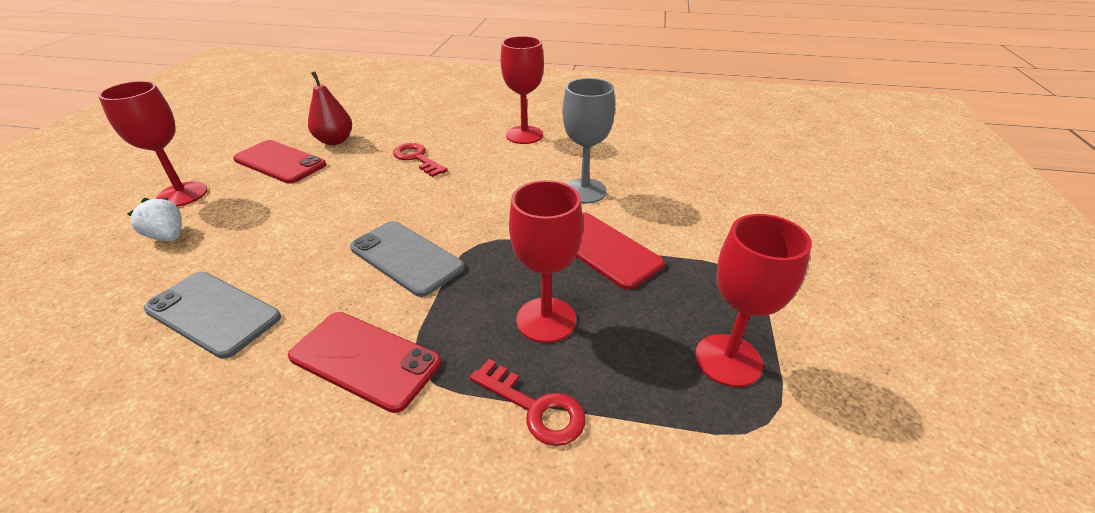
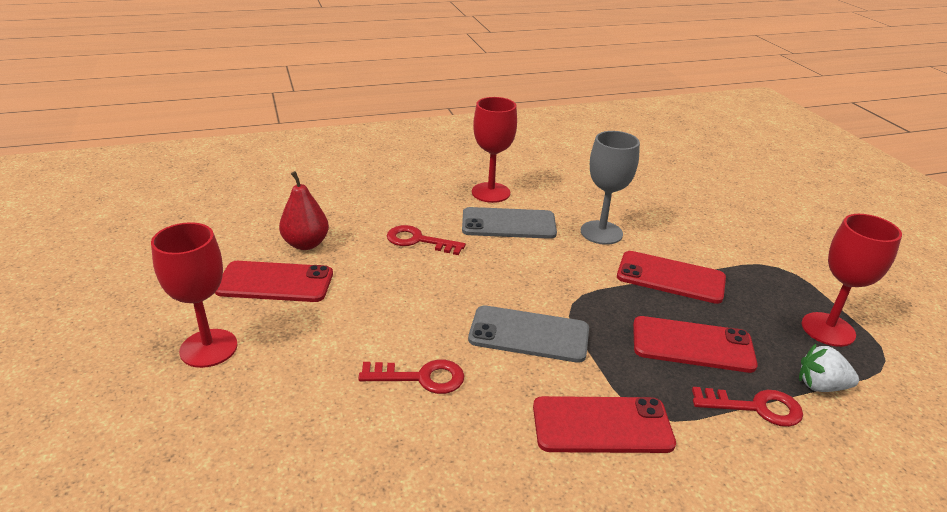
camera: 30 degrees left, 5 degrees down
(168, 236) = (261, 394): white strawberry -> white strawberry (821, 386)
(213, 313) = (420, 443): grey phone -> grey phone (508, 224)
(280, 263) = (421, 377): none -> red key
(546, 320) = (692, 345): red goblet -> red phone

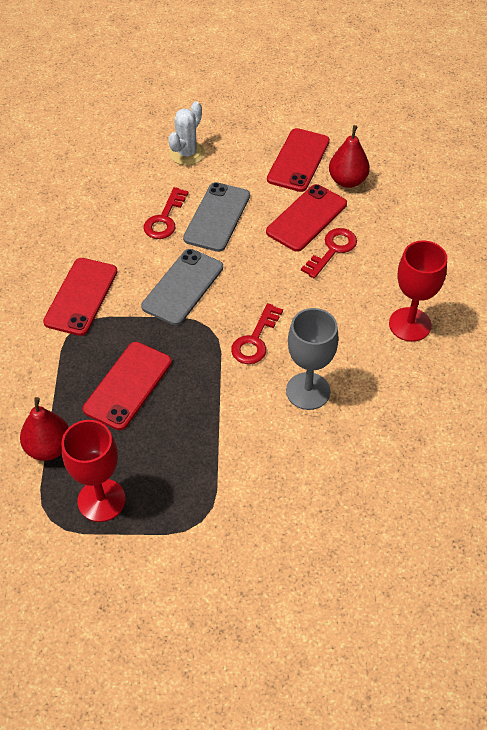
camera: 110 degrees right, 20 degrees up
(208, 348) = (235, 127): red goblet -> none
(275, 386) = (187, 153): none -> white cactus
(508, 224) = (344, 321): grey phone -> grey phone (217, 217)
(670, 277) = (217, 414): red phone -> red phone (307, 218)
(755, 407) = (52, 391): red key -> red key (255, 340)
(821, 386) = (48, 448): white strawberry -> red pear

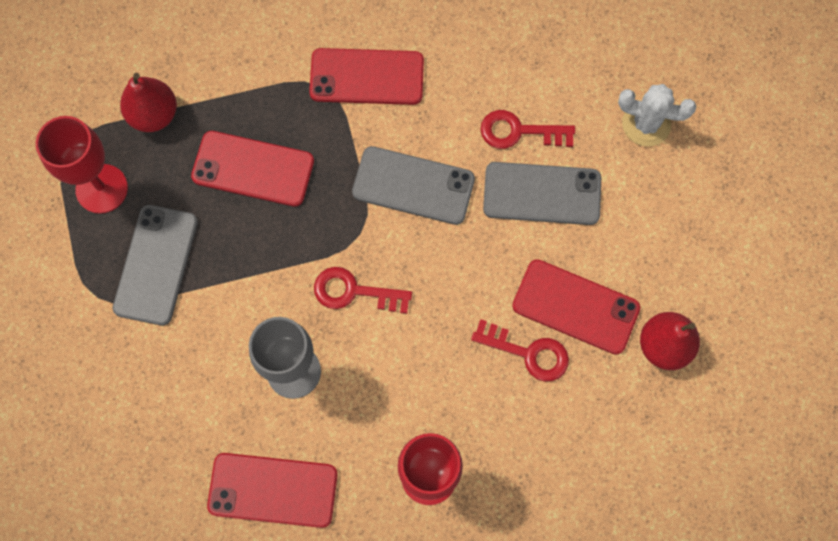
camera: 75 degrees right, 20 degrees up
(187, 470) = (156, 265): none -> grey phone
(298, 160) = (682, 271): red phone -> red phone (273, 490)

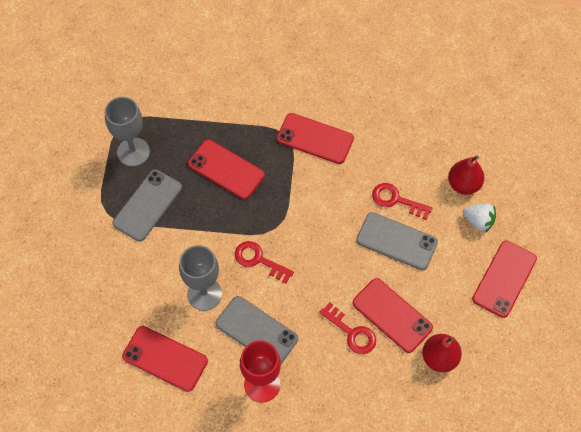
camera: 20 degrees right, 10 degrees down
(101, 189) = (133, 152): red goblet -> grey goblet
(154, 115) = (180, 120): red pear -> red pear (463, 184)
(413, 186) = (319, 211): grey phone -> grey phone (256, 331)
(646, 124) = (478, 221): white cactus -> white strawberry
(712, 197) = (504, 279): none -> red phone

